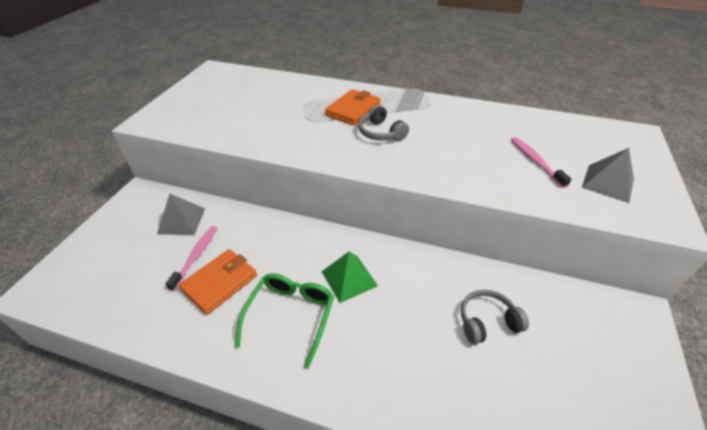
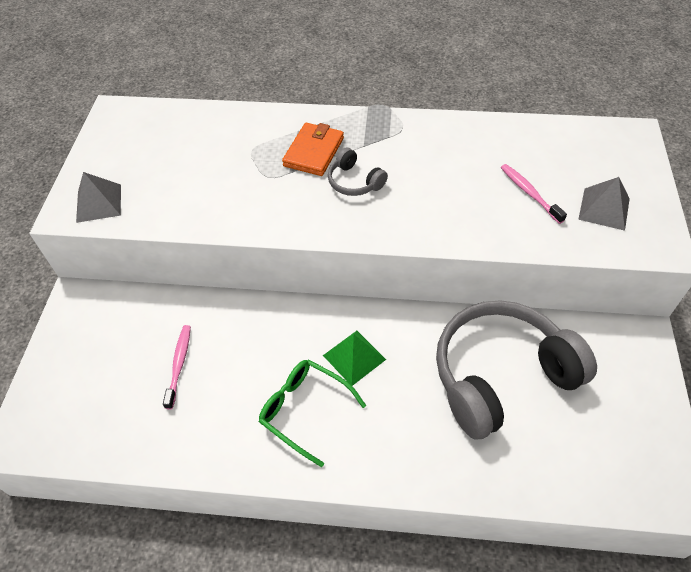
camera: 10 degrees left, 10 degrees up
(181, 221) = (144, 325): grey pyramid -> grey pyramid (99, 203)
(220, 283) = (218, 390): orange wallet -> none
(290, 316) = (305, 410): green glasses -> green glasses turned 60 degrees counterclockwise
(487, 322) = (501, 376): grey headphones -> grey headphones, size x2.35

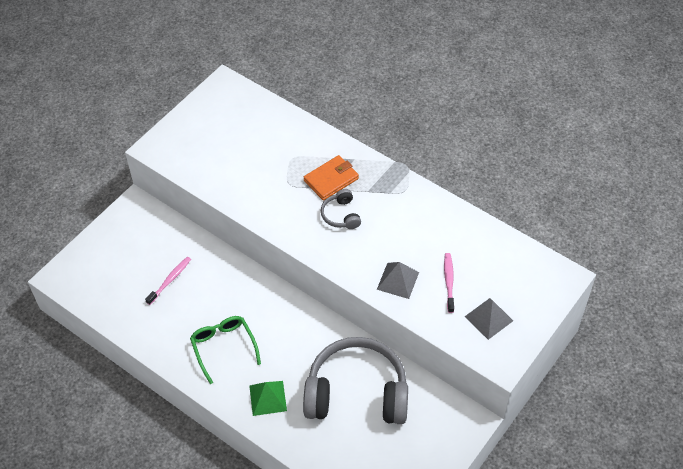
camera: 30 degrees right, 0 degrees up
(99, 203) = (175, 151): grey pyramid -> grey pyramid (398, 280)
(354, 357) = (275, 332): green pyramid -> green pyramid (267, 398)

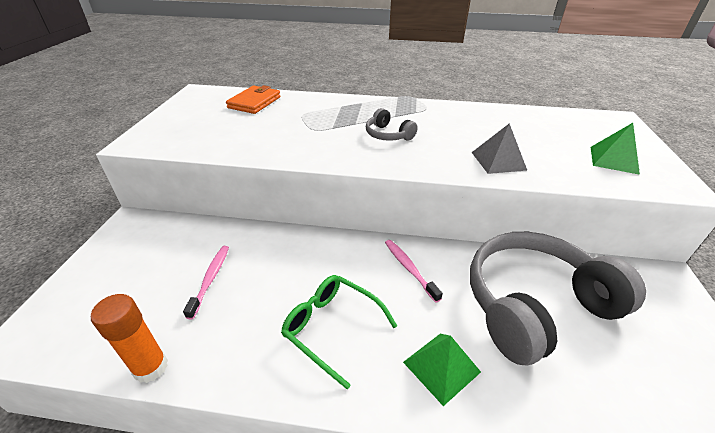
camera: 30 degrees left, 15 degrees down
(119, 325) = (151, 367): none -> orange glue stick
(331, 180) = (354, 117): orange wallet -> orange wallet (254, 102)
(449, 282) = (542, 147): pink toothbrush -> pink toothbrush (409, 269)
(489, 318) = (613, 160): grey pyramid -> green pyramid

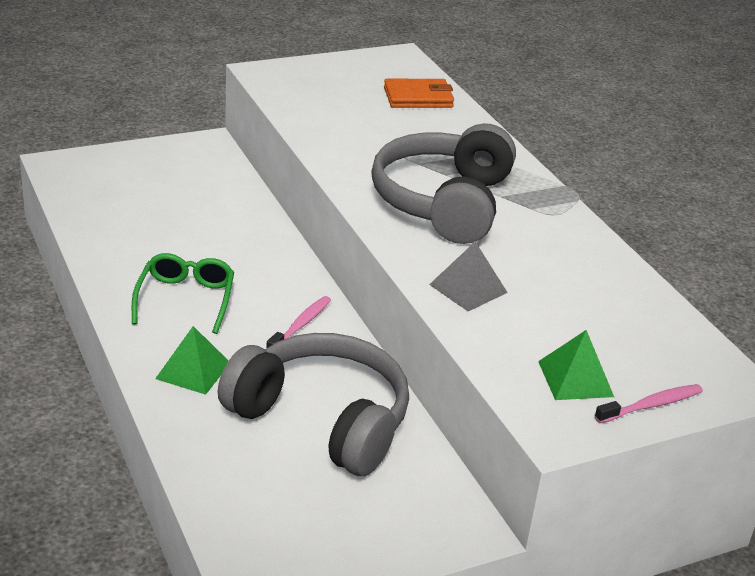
camera: 55 degrees right, 5 degrees down
(151, 367) = (81, 228): orange glue stick -> none
(210, 279) = (182, 216): pink toothbrush -> pink toothbrush (651, 405)
(388, 135) = (444, 203): grey headphones -> grey headphones, size x2.35

